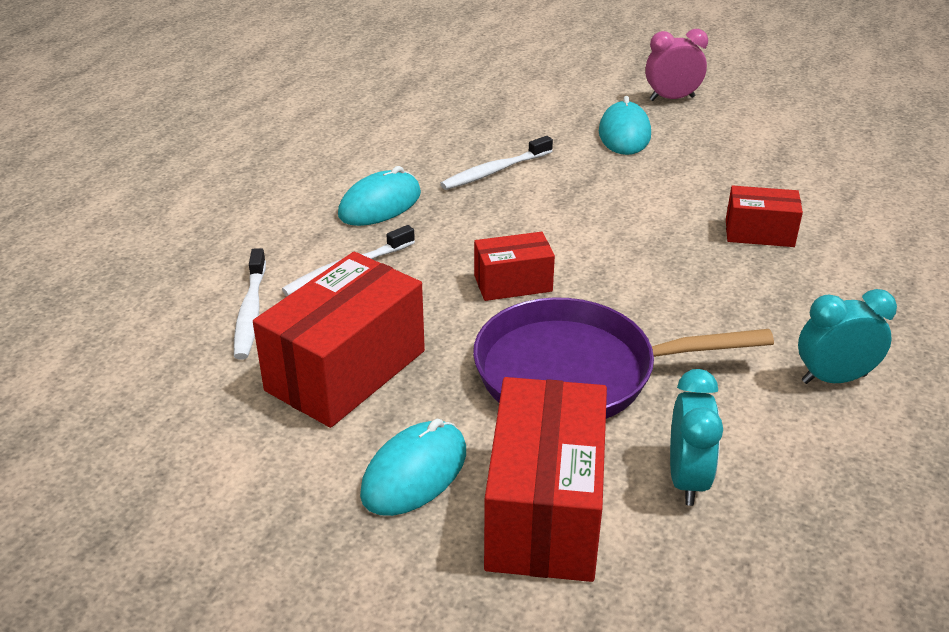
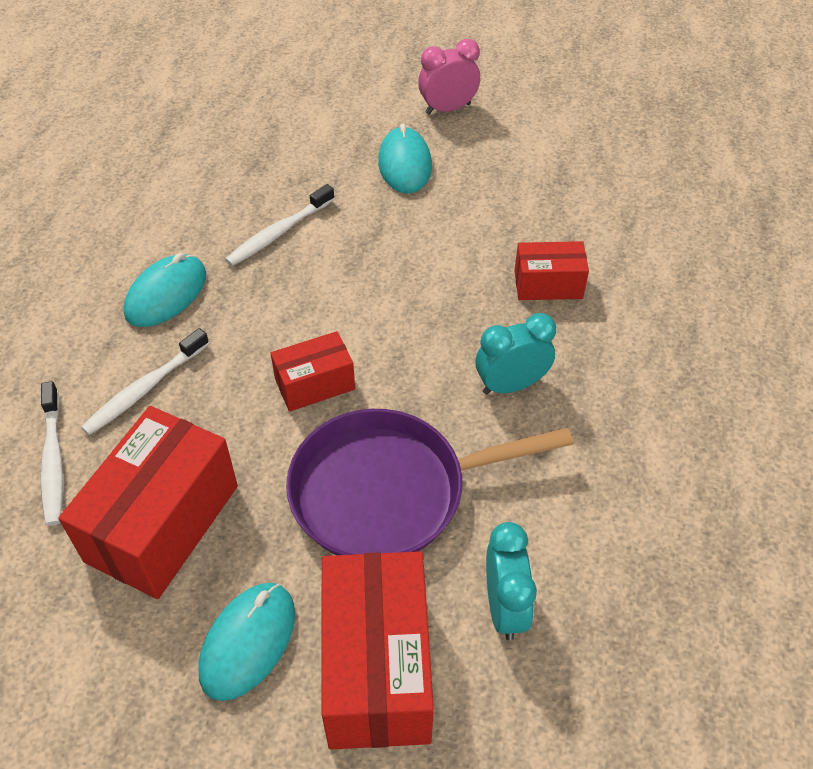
camera: 10 degrees left, 15 degrees up
(834, 379) = (629, 462): turquoise clock -> turquoise clock (511, 385)

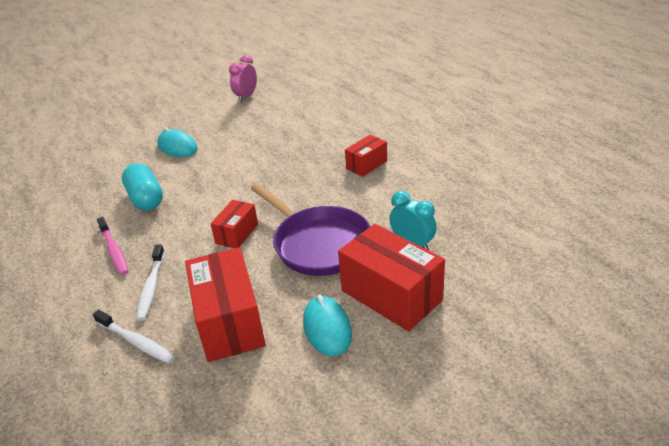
camera: 40 degrees left, 15 degrees down
(166, 294) = (114, 250): turquoise mouse -> pink toothbrush
(279, 233) = (146, 199): white toothbrush -> turquoise capsule
(388, 491) = (318, 244): purple pan -> purple pan turned 75 degrees counterclockwise
(448, 109) = (173, 121): pink clock -> pink clock (246, 96)
(511, 385) = (322, 184): turquoise clock -> none
(548, 284) = (295, 148): red box -> red box (366, 165)

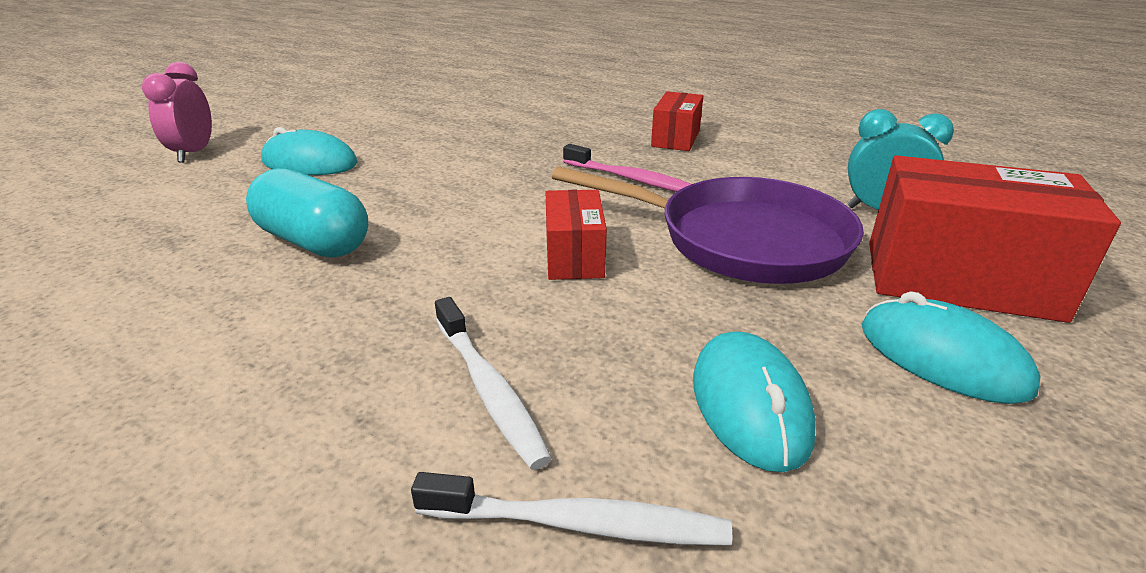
camera: 30 degrees left, 5 degrees down
(114, 250) = (319, 343): pink toothbrush -> pink toothbrush (631, 179)
(229, 322) = (750, 404): red box -> turquoise mouse
(246, 96) = (378, 94): pink clock -> pink clock (194, 153)

